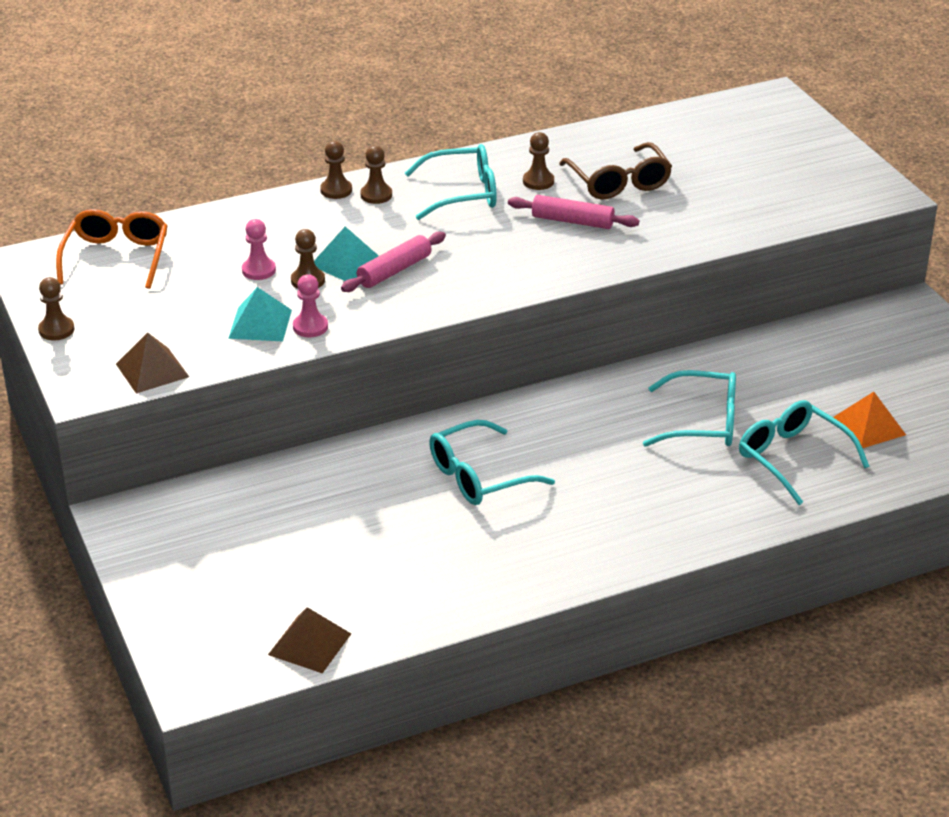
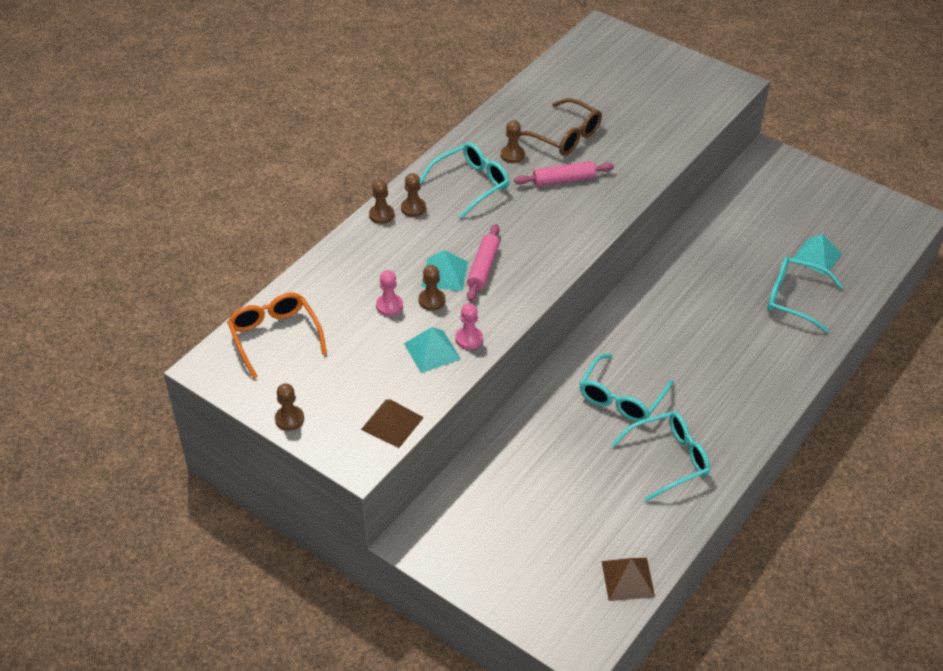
camera: 30 degrees left, 10 degrees up
(702, 422) = (721, 295): turquoise glasses -> turquoise glasses (669, 459)
(868, 426) = (816, 256): orange pyramid -> turquoise pyramid

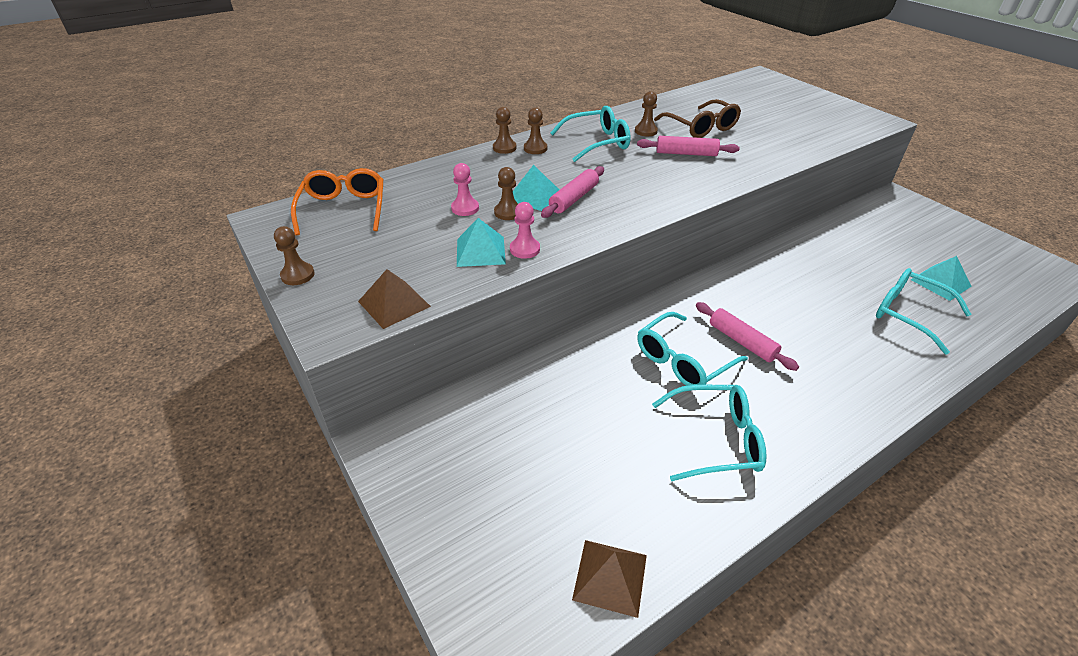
camera: 20 degrees right, 5 degrees down
(664, 365) = (742, 341): none -> pink rolling pin

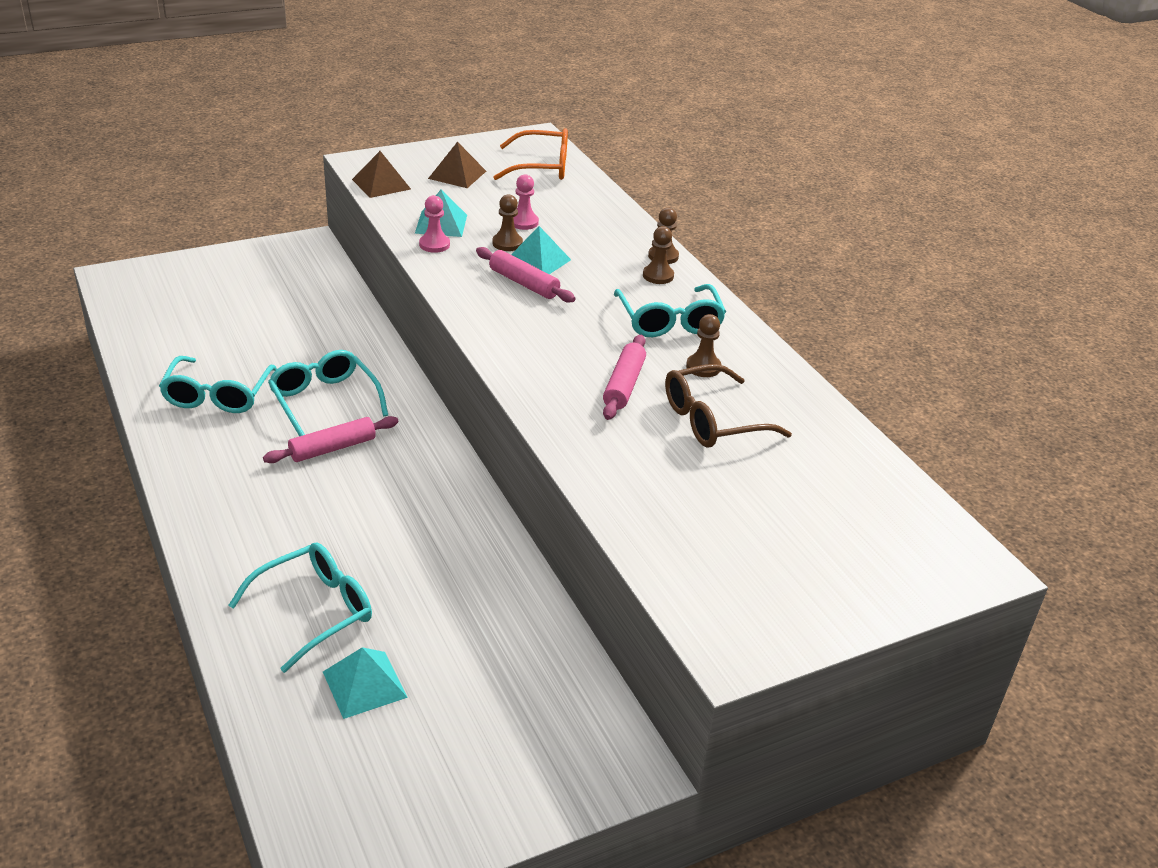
camera: 95 degrees right, 5 degrees down
(298, 275) = (440, 150): brown pawn -> none
(610, 577) = (136, 320): brown pyramid -> brown pyramid (457, 174)

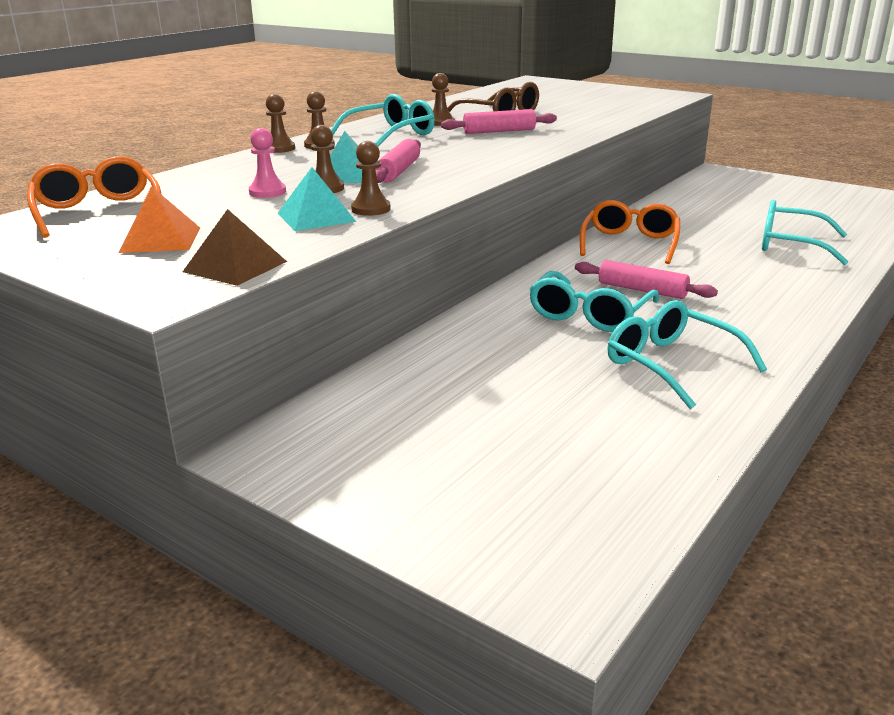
camera: 115 degrees left, 10 degrees down
(217, 395) = (671, 364): turquoise glasses -> turquoise glasses turned 105 degrees counterclockwise
(364, 684) = (803, 220): turquoise pyramid -> none
(434, 245) = (371, 209): pink pawn -> brown pawn
(437, 502) = (630, 243): none -> orange glasses
(457, 174) = (160, 239): brown pyramid -> orange pyramid

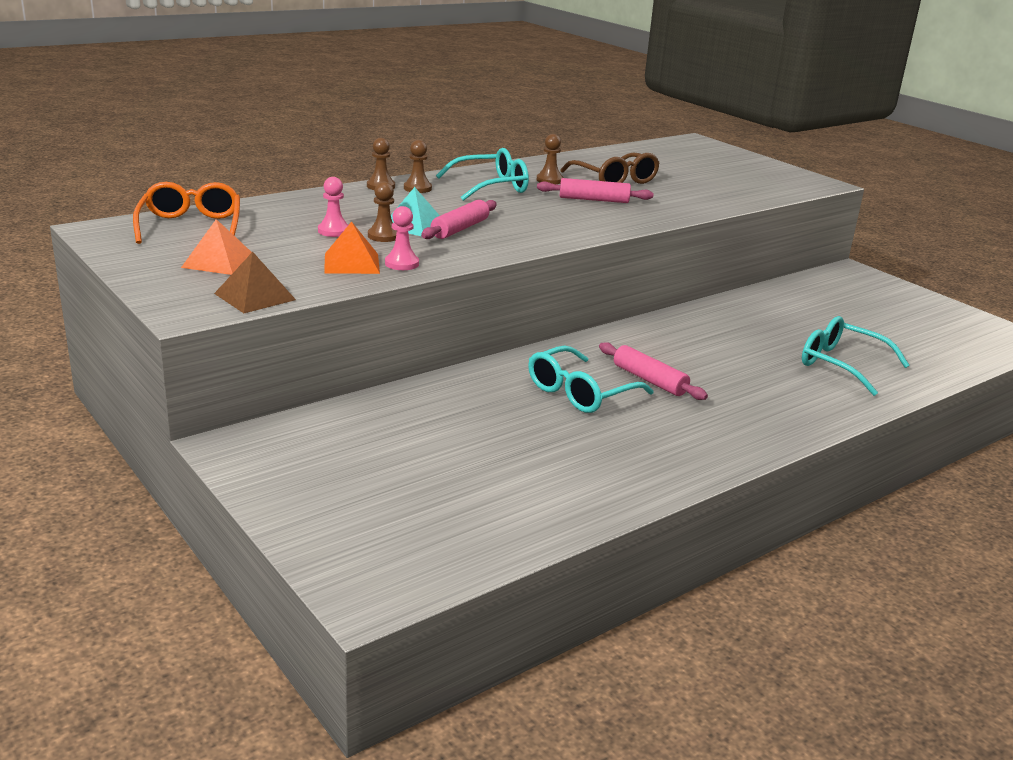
camera: 15 degrees right, 0 degrees up
(316, 217) = (351, 263): turquoise pyramid -> orange pyramid
(371, 209) = (402, 264): brown pawn -> pink pawn
(630, 243) = (682, 332): orange glasses -> none
(671, 364) = (610, 451): turquoise glasses -> none

